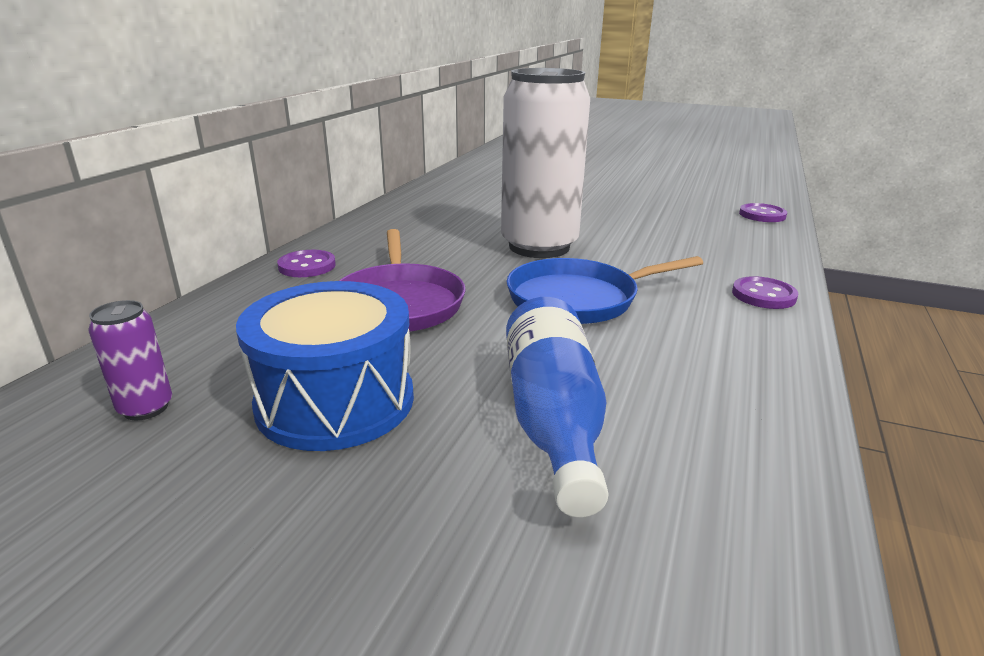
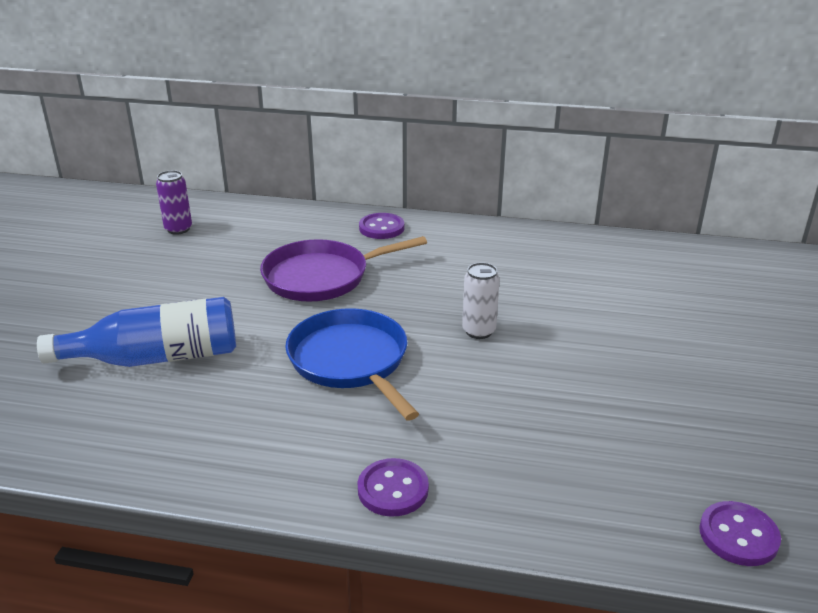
camera: 80 degrees right, 5 degrees up
(335, 401) = (182, 279): blue drum -> none
(539, 247) = (479, 331): white can -> white can, size x0.40

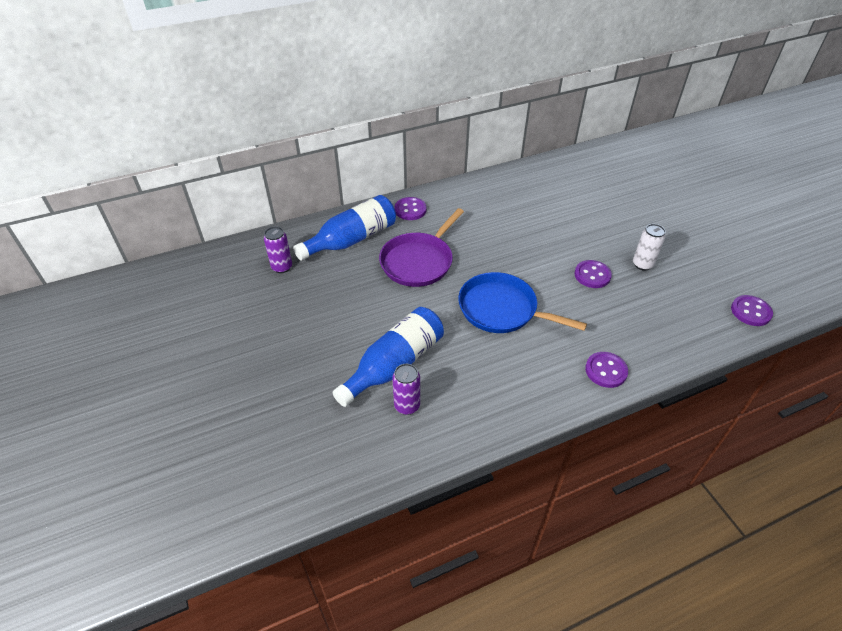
camera: 35 degrees left, 15 degrees up
(111, 401) = (407, 406): none -> purple can
(279, 231) = (352, 240): none -> blue bottle
(479, 331) = (541, 257): white can -> white can (642, 264)
(525, 378) = (592, 275): none -> purple button

